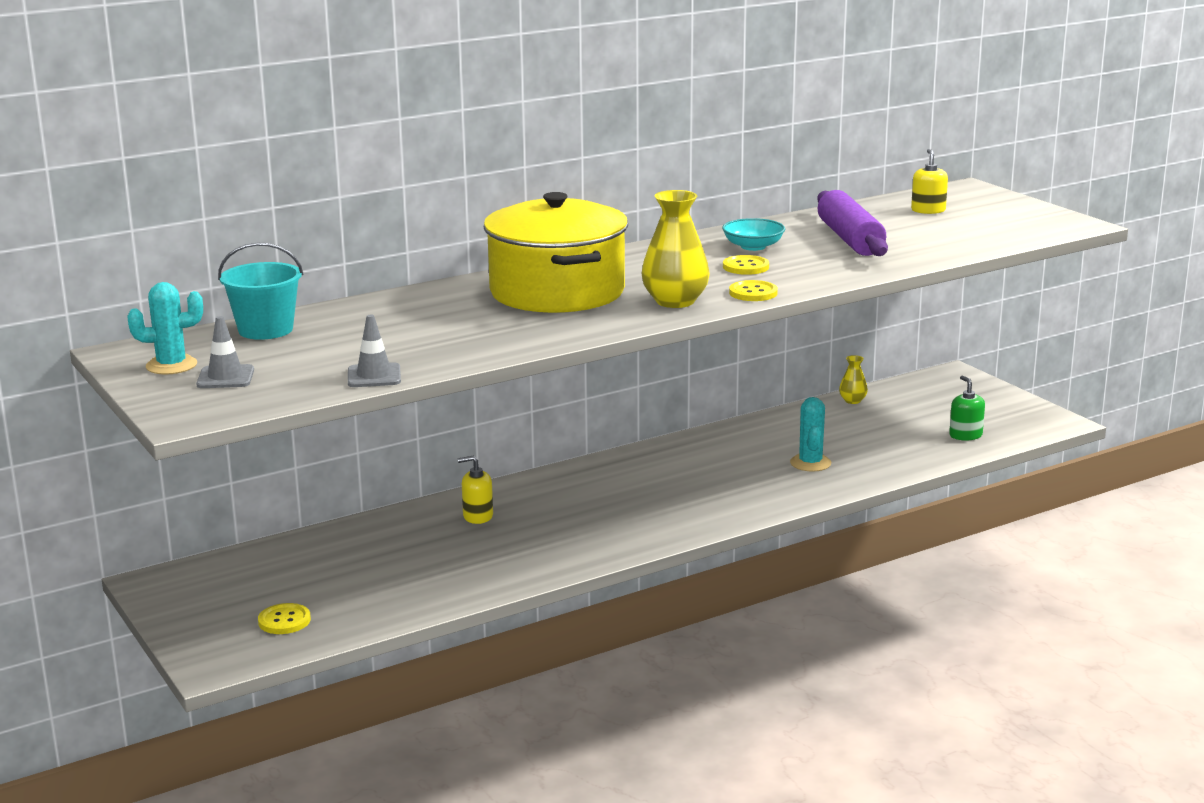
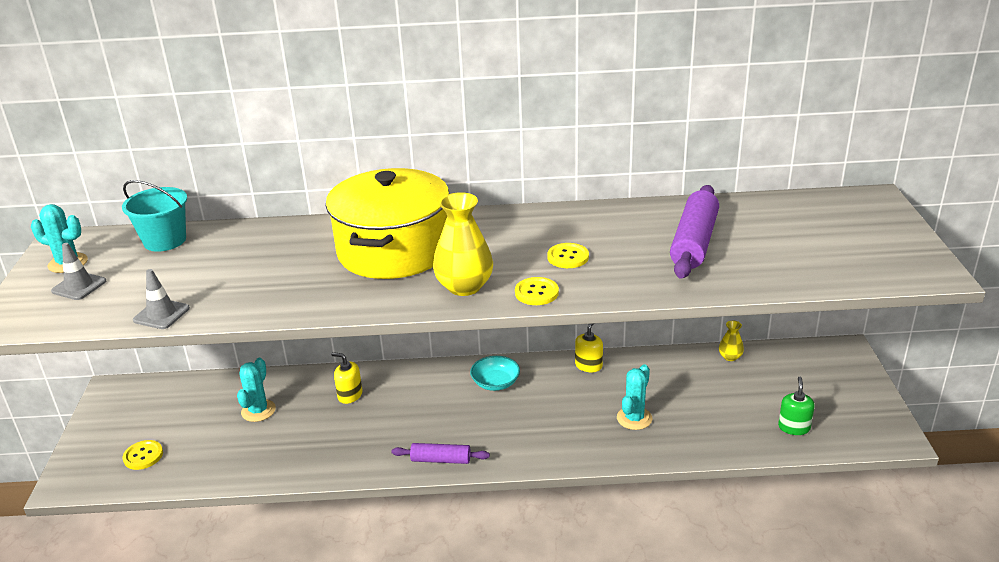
camera: 30 degrees right, 10 degrees up
(381, 553) = (258, 411): none -> turquoise cactus
(648, 537) = (441, 460): none -> purple rolling pin
(753, 246) = (602, 232): turquoise bowl -> turquoise bowl (495, 383)
(928, 210) = (805, 220): yellow soap dispenser -> yellow soap dispenser (588, 365)

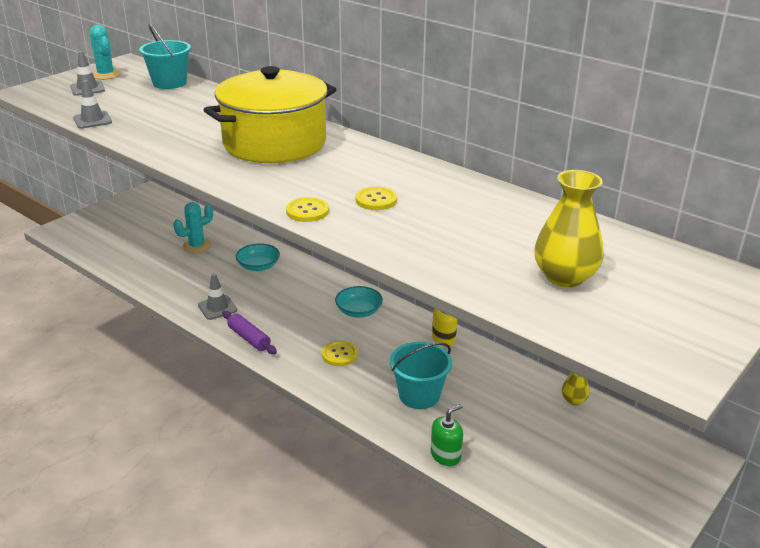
camera: 40 degrees right, 0 degrees up
(143, 456) = (108, 237): yellow button -> yellow button (339, 354)
(350, 395) = (258, 266): yellow soap dispenser -> turquoise bowl
(370, 452) = (217, 307): none -> grey traffic cone
(464, 286) = (271, 184): yellow vase -> yellow vase (564, 277)
(634, 418) = (419, 395): turquoise cactus -> turquoise bucket
(694, 242) = (494, 237): purple rolling pin -> none
(794, 427) = (543, 487): green soap dispenser -> green soap dispenser (445, 455)

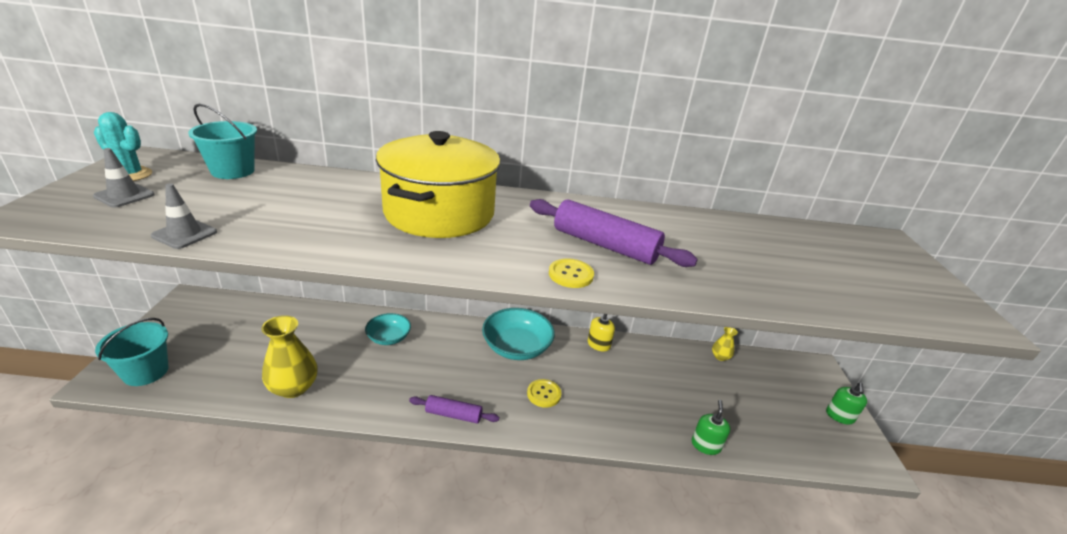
camera: 40 degrees left, 0 degrees up
(197, 246) = (305, 338): turquoise cactus -> none
(217, 307) = (391, 396): grey traffic cone -> none
(359, 311) = (516, 347): turquoise bowl -> turquoise bowl, size x1.64
(376, 200) = (605, 245): yellow button -> purple rolling pin
(419, 395) = (635, 402): turquoise bucket -> turquoise bucket (146, 372)
(564, 277) = (812, 269): yellow vase -> yellow vase (293, 387)
(651, 509) = (839, 416): none -> green soap dispenser

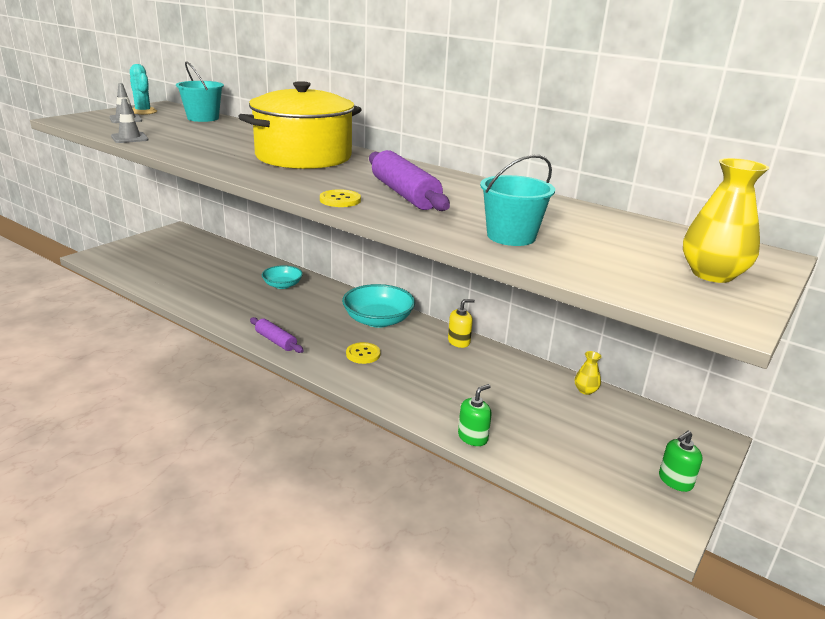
camera: 35 degrees right, 5 degrees down
(146, 372) = (116, 259): turquoise bucket -> turquoise bucket (511, 236)
(293, 387) = (188, 292): yellow vase -> yellow vase (712, 274)

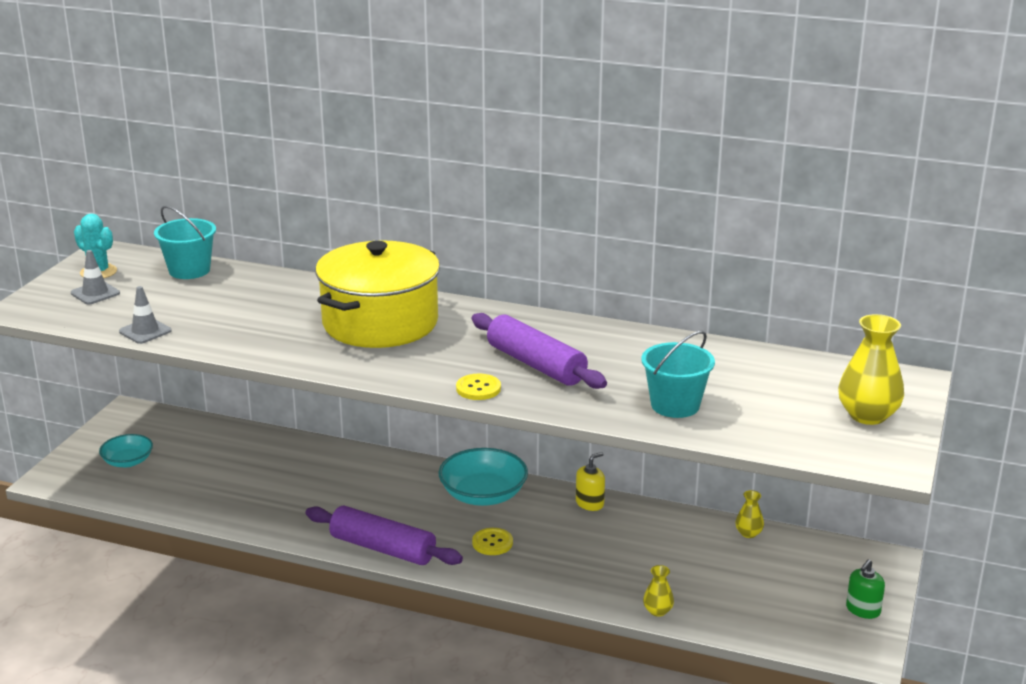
camera: 15 degrees left, 0 degrees up
(276, 341) = (383, 548): purple rolling pin -> purple rolling pin, size x1.74
(282, 285) = (336, 470): turquoise bowl -> turquoise bowl (128, 461)
(473, 437) = (657, 611): green soap dispenser -> yellow vase

